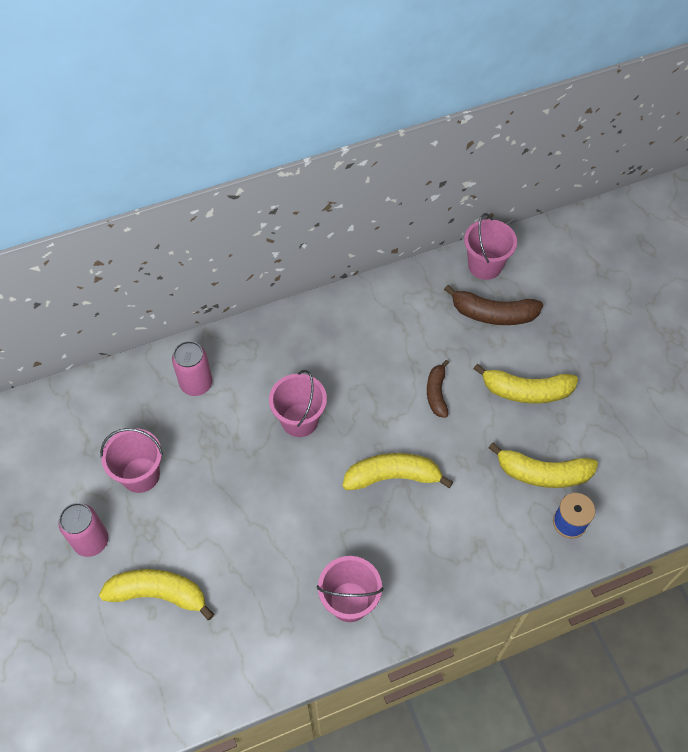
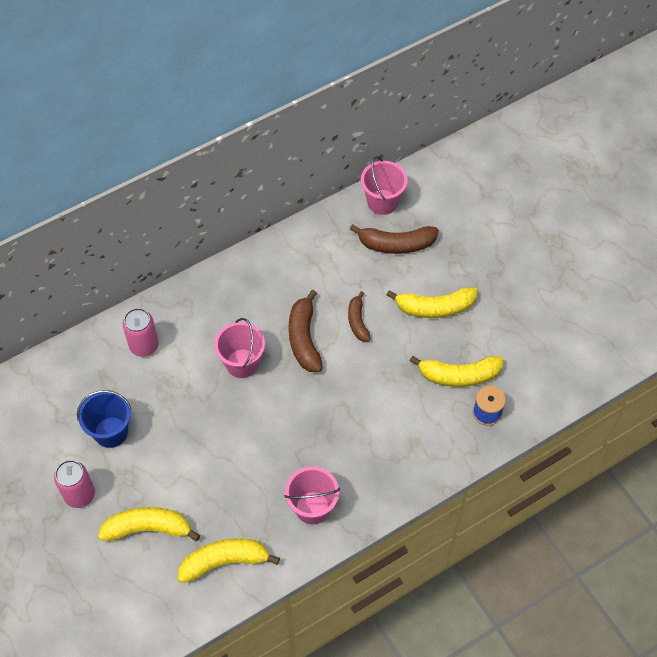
camera: 10 degrees left, 0 degrees up
(140, 475) = (111, 432): pink bucket -> blue bucket
(373, 403) = (304, 338): none -> brown banana
(393, 476) = (331, 398): yellow banana -> yellow banana (224, 561)

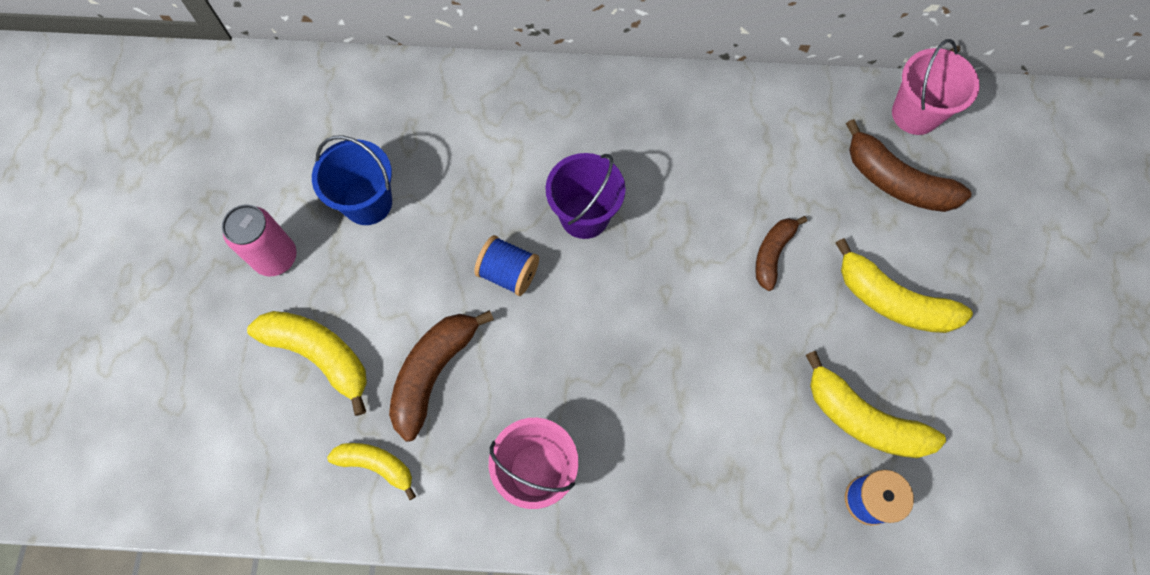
camera: 35 degrees right, 10 degrees up
(144, 346) = (483, 119): pink can -> none
(222, 419) = (508, 273): none -> blue spool
(224, 561) = (377, 465): yellow banana -> yellow banana, size x0.62
(242, 363) = (584, 216): pink bucket -> purple bucket
(304, 338) = (685, 233): brown banana -> brown banana (433, 372)

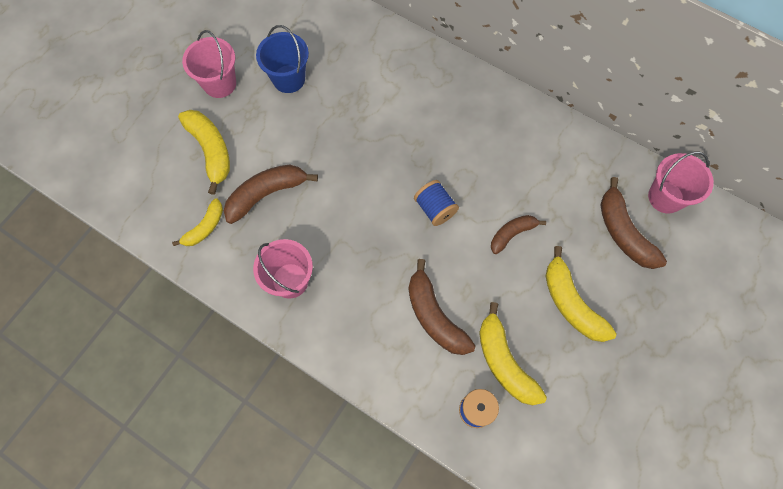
camera: 30 degrees right, 0 degrees up
(275, 257) = (219, 83): pink can -> pink bucket
(377, 465) = (205, 227): yellow banana -> yellow banana turned 75 degrees clockwise
(508, 273) = (344, 161): blue spool -> blue spool (435, 209)
(584, 216) = (410, 151): purple bucket -> none
(746, 410) = (434, 316): none -> brown banana

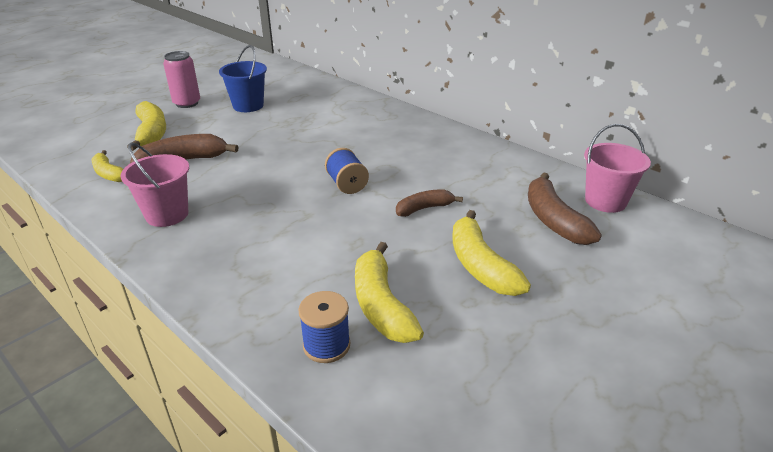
camera: 10 degrees right, 35 degrees down
(205, 227) = (109, 174): yellow banana -> yellow banana turned 90 degrees clockwise
(219, 83) = (187, 103): pink bucket -> pink can
(434, 316) = (311, 257): brown banana -> none

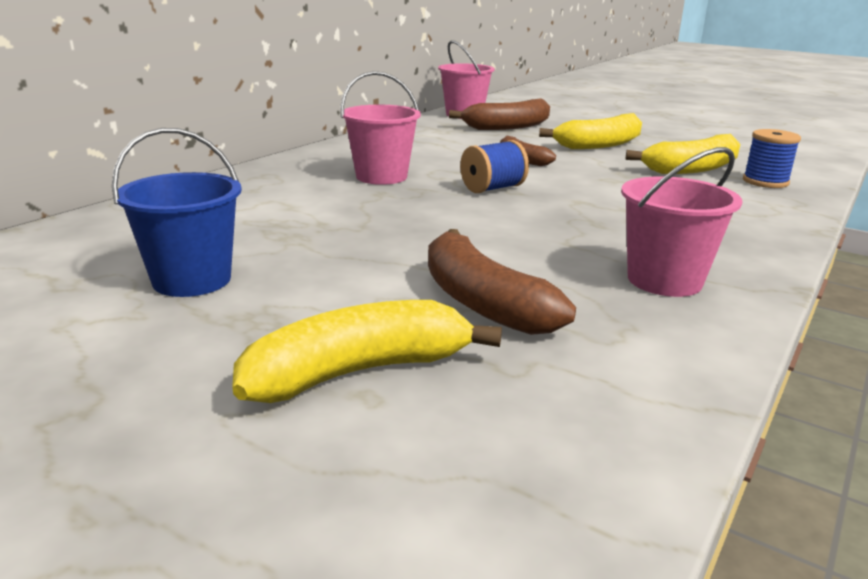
camera: 100 degrees left, 10 degrees down
(109, 174) = (586, 375): yellow banana -> none
(187, 103) = (144, 363): pink can -> none
(383, 148) = (381, 177): none -> pink bucket

